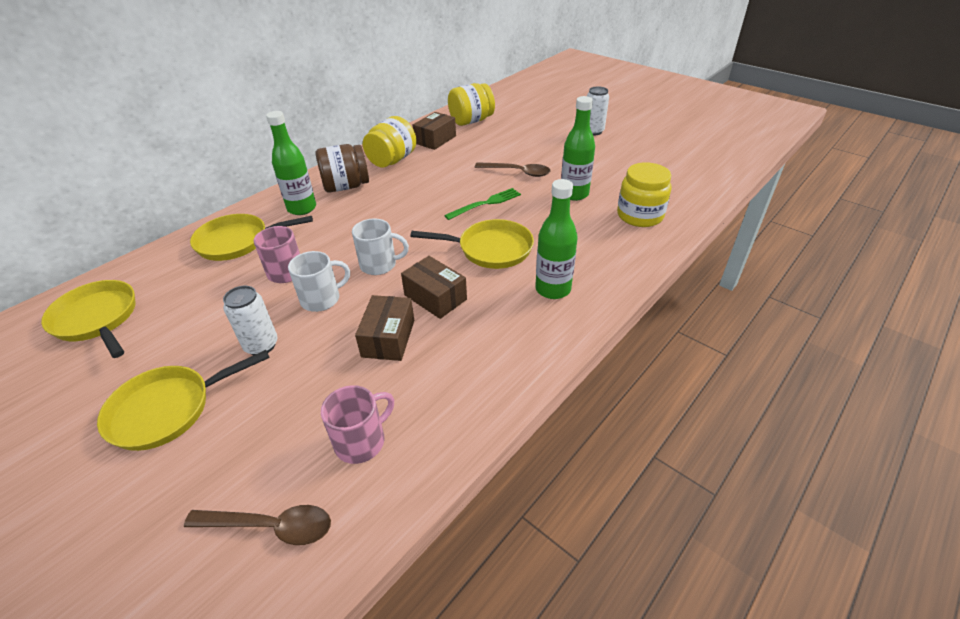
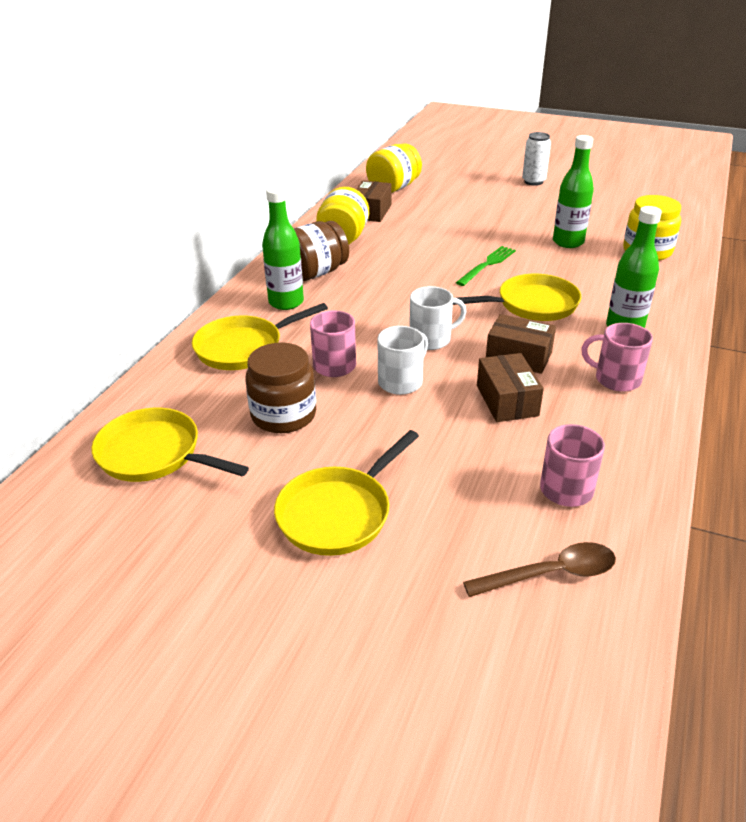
camera: 20 degrees left, 5 degrees down
(211, 308) = (283, 415): none -> brown jar
(261, 345) = (380, 435): white can -> none
(500, 340) = (616, 379): none -> pink mug
(518, 172) = (492, 231): brown spoon -> none

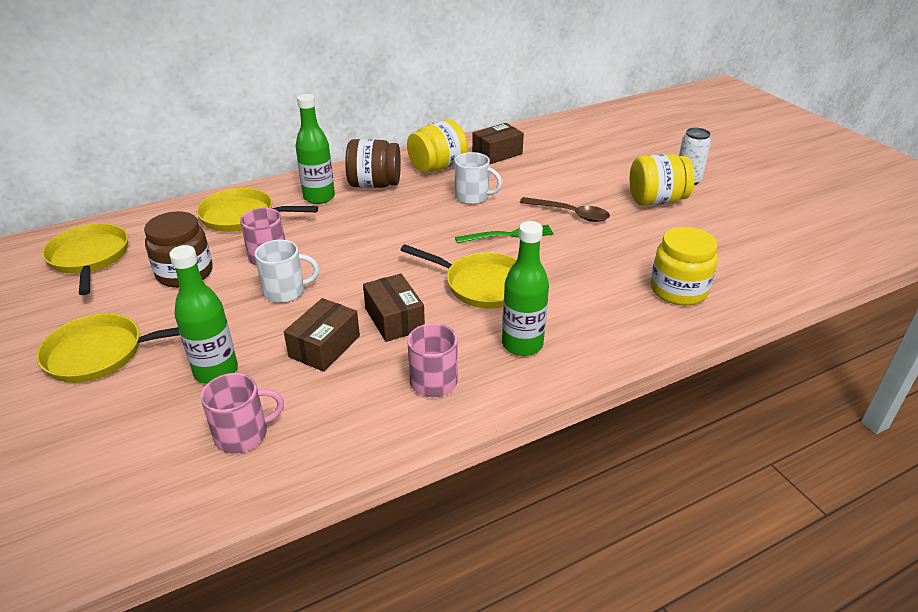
camera: 40 degrees right, 0 degrees up
(393, 188) = (550, 140): yellow jar -> yellow jar (656, 200)
(431, 339) = (359, 272): white mug -> white mug (473, 197)
(551, 574) = (126, 481): brown spoon -> brown spoon (570, 214)
(568, 242) = (615, 247): green bottle -> green bottle (216, 371)

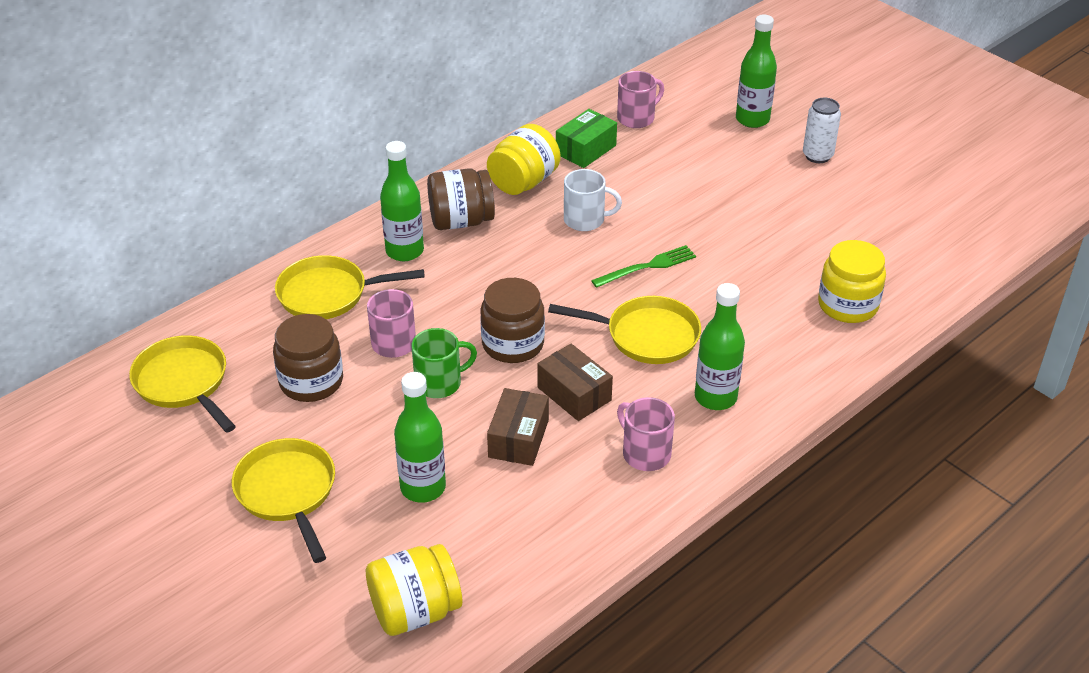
camera: 15 degrees left, 5 degrees up
(102, 353) = (288, 493): yellow pan -> yellow pan turned 90 degrees clockwise
(243, 434) = (491, 544): pink mug -> pink mug (637, 118)
(286, 291) = (440, 383): white mug -> green mug
(364, 273) = (513, 344): none -> brown jar
(497, 153) = (586, 149): brown box -> green box
(570, 214) = (704, 226): brown spoon -> none
(640, 151) = (752, 119): none -> green bottle
(656, 200) = (792, 191): yellow jar -> yellow jar (415, 611)

